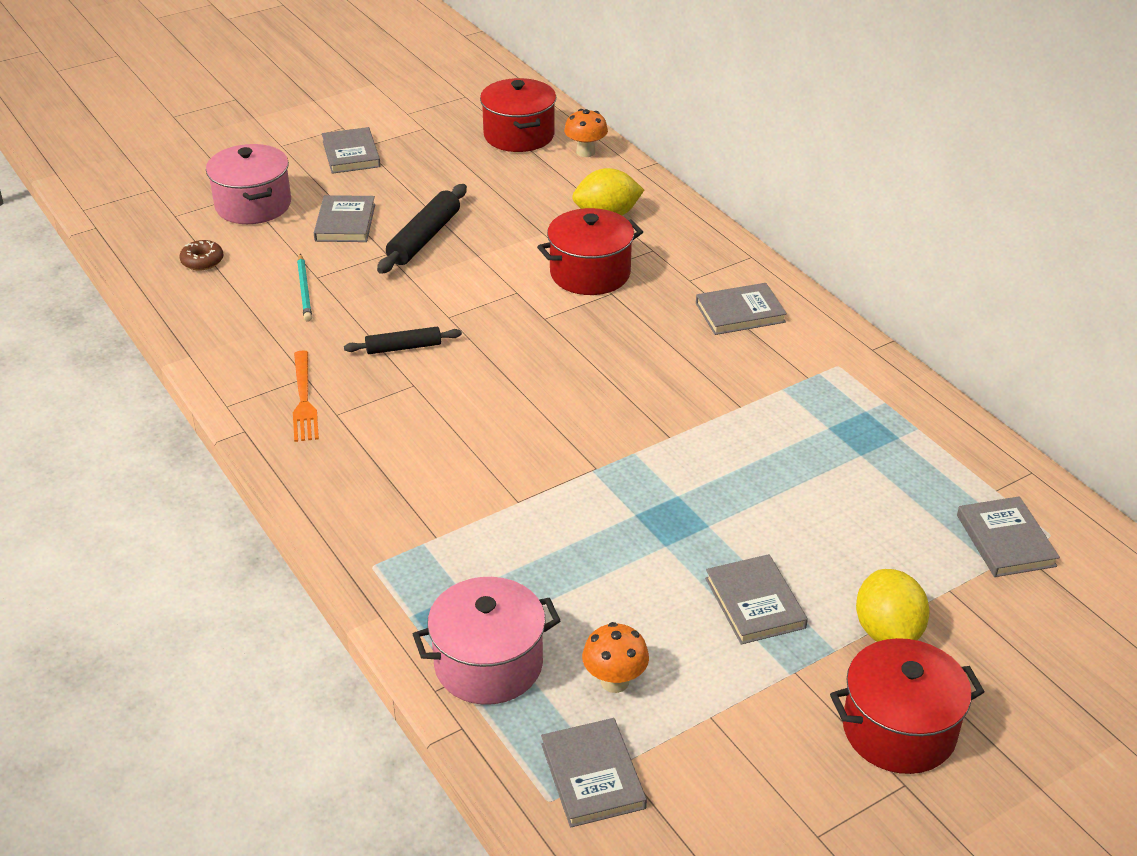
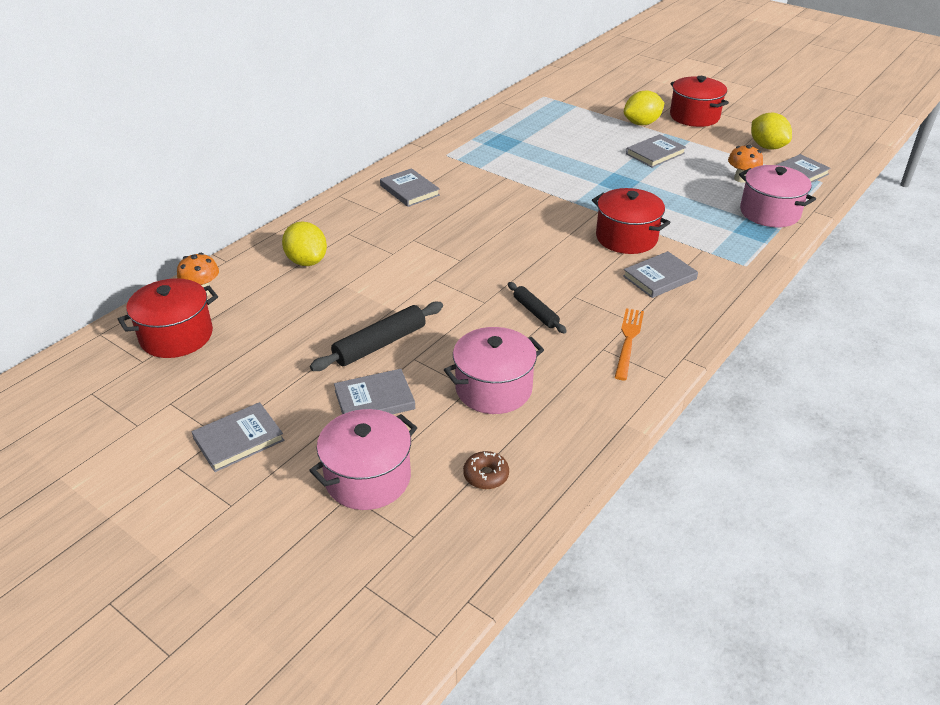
camera: 110 degrees left, 0 degrees up
(304, 290) = (493, 389): turquoise pencil -> pink pot
(304, 399) = (628, 341): orange fork -> orange fork turned 45 degrees counterclockwise
(424, 238) = (380, 344): black rolling pin -> black rolling pin turned 45 degrees counterclockwise
(590, 273) = (392, 253): red pot -> red pot (626, 238)
(721, 786) = (767, 147): none -> yellow lemon
(1005, 540) = (556, 104): grey book -> grey book (659, 277)

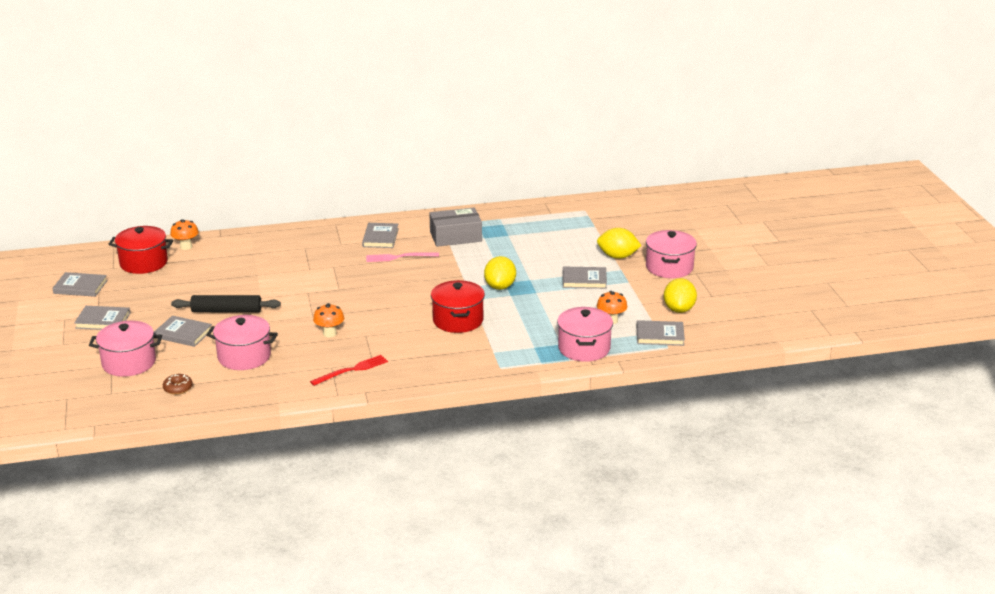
camera: 40 degrees right, 10 degrees down
(307, 261) = (259, 253): yellow lemon -> yellow lemon (500, 286)
(462, 201) = (399, 257): none -> pink fork
(479, 160) = (455, 236): none -> grey box
(535, 312) = (329, 333): black rolling pin -> orange mushroom
(628, 341) = (352, 370): orange fork -> red fork
(659, 277) = (433, 349): grey book -> grey book (80, 287)
(694, 116) = (669, 267): red pot -> pink pot

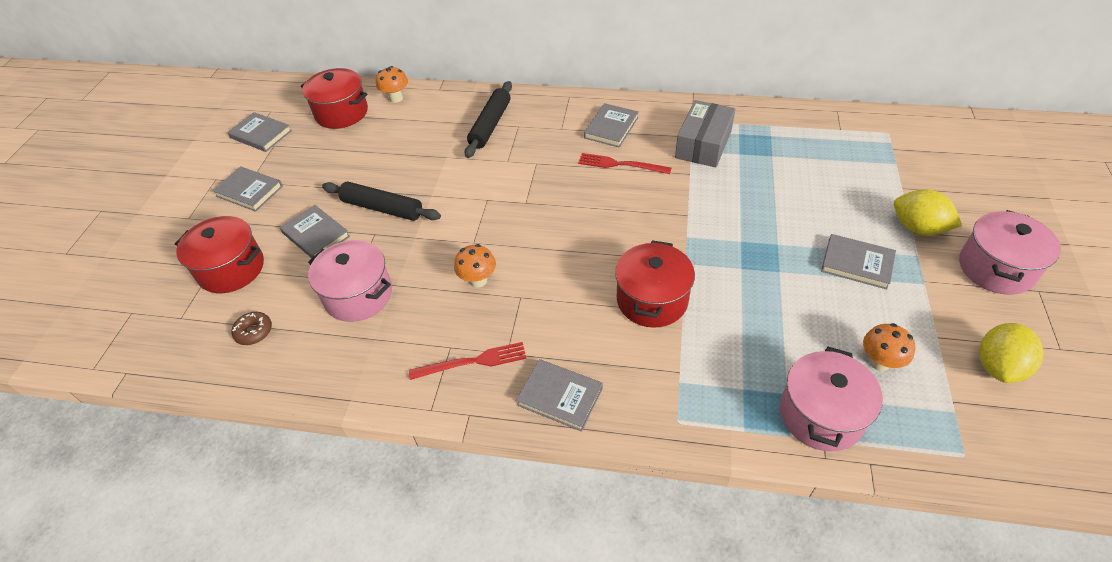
camera: 25 degrees right, 20 degrees up
(129, 363) = (231, 269): pink pot -> red pot
(281, 251) = (490, 125): none -> black rolling pin
(399, 257) = (620, 164): pink fork -> red fork
(455, 236) = (703, 144): grey box -> grey box turned 75 degrees counterclockwise
(500, 286) = (732, 247): yellow lemon -> none
(660, 335) = (955, 421): grey book -> grey book (560, 396)

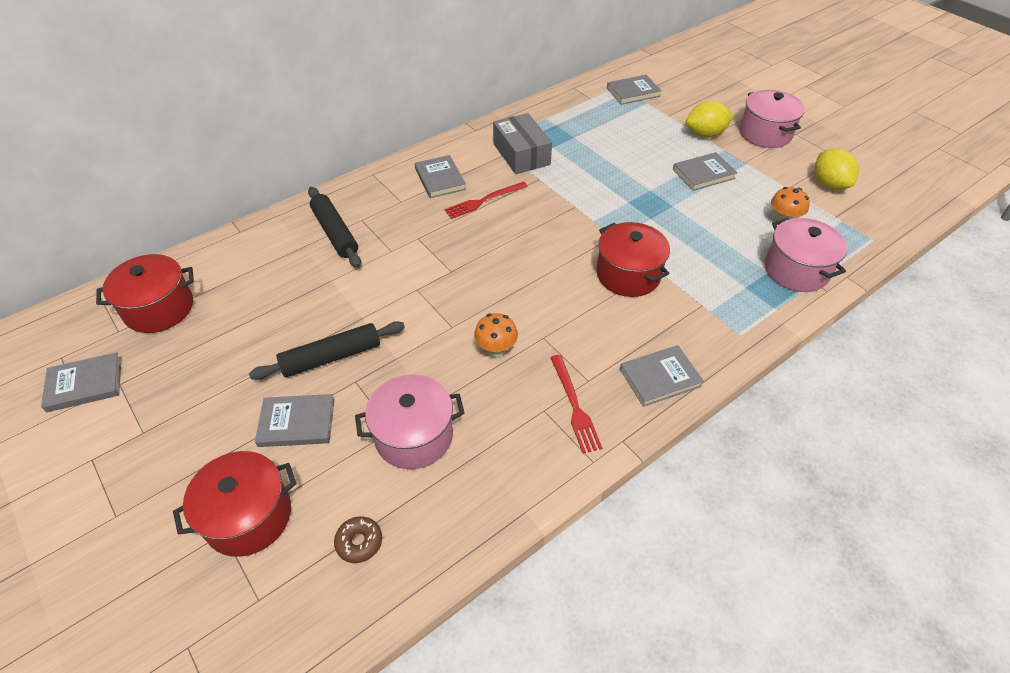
camera: 50 degrees left, 0 degrees up
(249, 191) = (157, 440): grey book -> grey book (633, 92)
(396, 98) = (204, 263): orange mushroom -> none
(472, 362) = (574, 406): red fork -> red fork turned 135 degrees clockwise

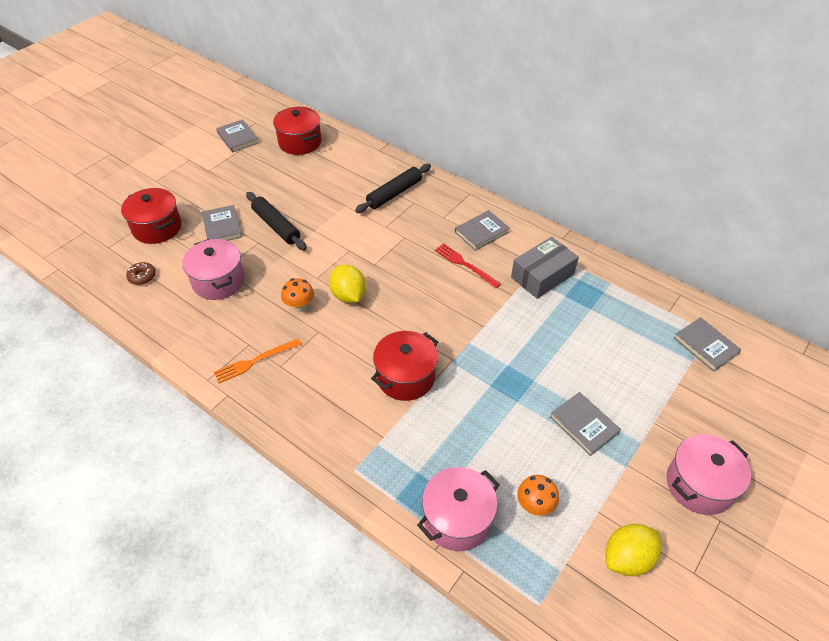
camera: 75 degrees right, 0 degrees up
(574, 406) = (255, 361): red fork -> orange fork
(660, 378) = (291, 412): grey book -> none
(705, 134) = (661, 421): yellow lemon -> yellow lemon (348, 295)

